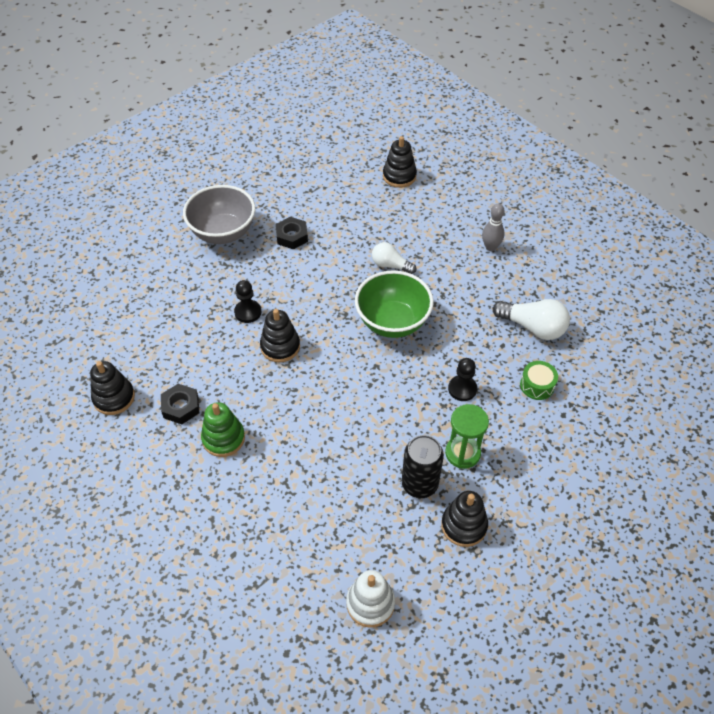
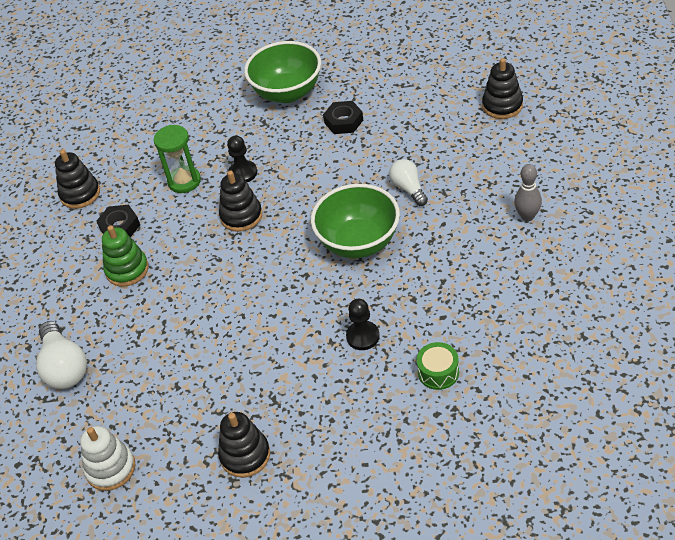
camera: 45 degrees right, 5 degrees down
(223, 233) = (287, 93): grey bowl -> green bowl
(419, 484) = (243, 397): black can -> none
(462, 453) = (306, 393): green hourglass -> green hourglass (184, 181)
(532, 327) = (491, 315): white light bulb -> white light bulb (64, 367)

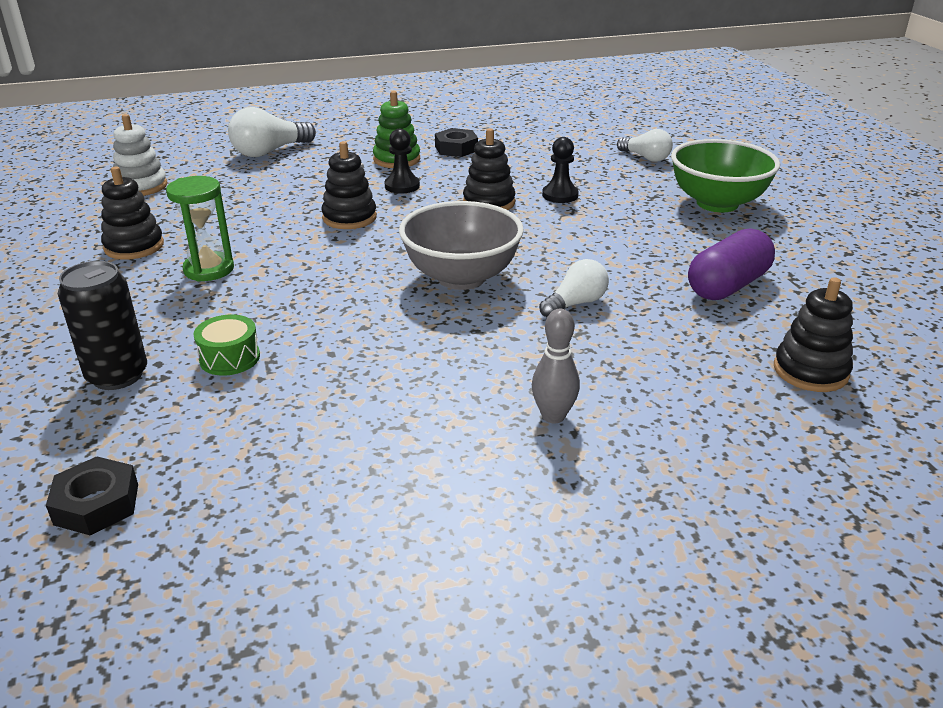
camera: 70 degrees right, 15 degrees down
(80, 194) = (497, 126): black stacking toy -> black stacking toy (349, 218)
(184, 181) = (533, 168): green hourglass -> green hourglass (209, 269)
(191, 113) = (645, 158): none -> white light bulb
(343, 121) = (686, 244): black nut -> black nut (96, 504)
(359, 242) = (461, 277): green bowl -> grey bowl
(363, 336) = (298, 297): black pawn -> black pawn (402, 186)
(404, 115) = (728, 286): none -> purple capsule
(448, 436) = (117, 375): none -> black can

